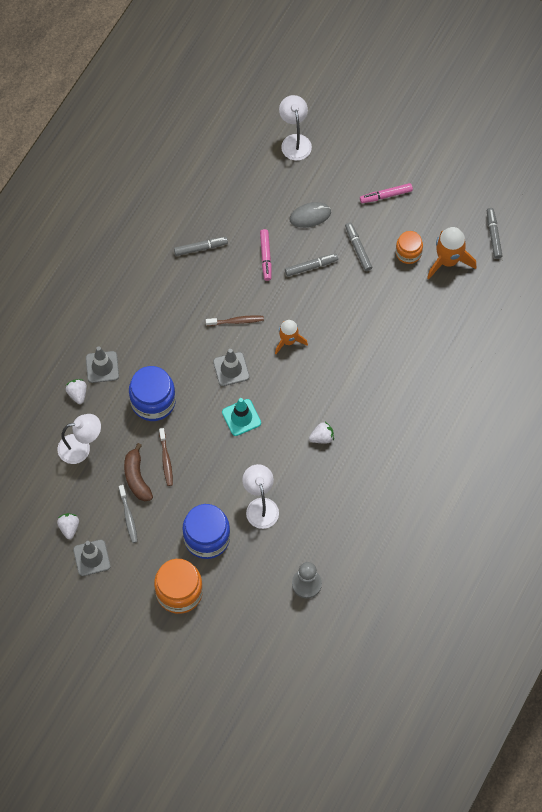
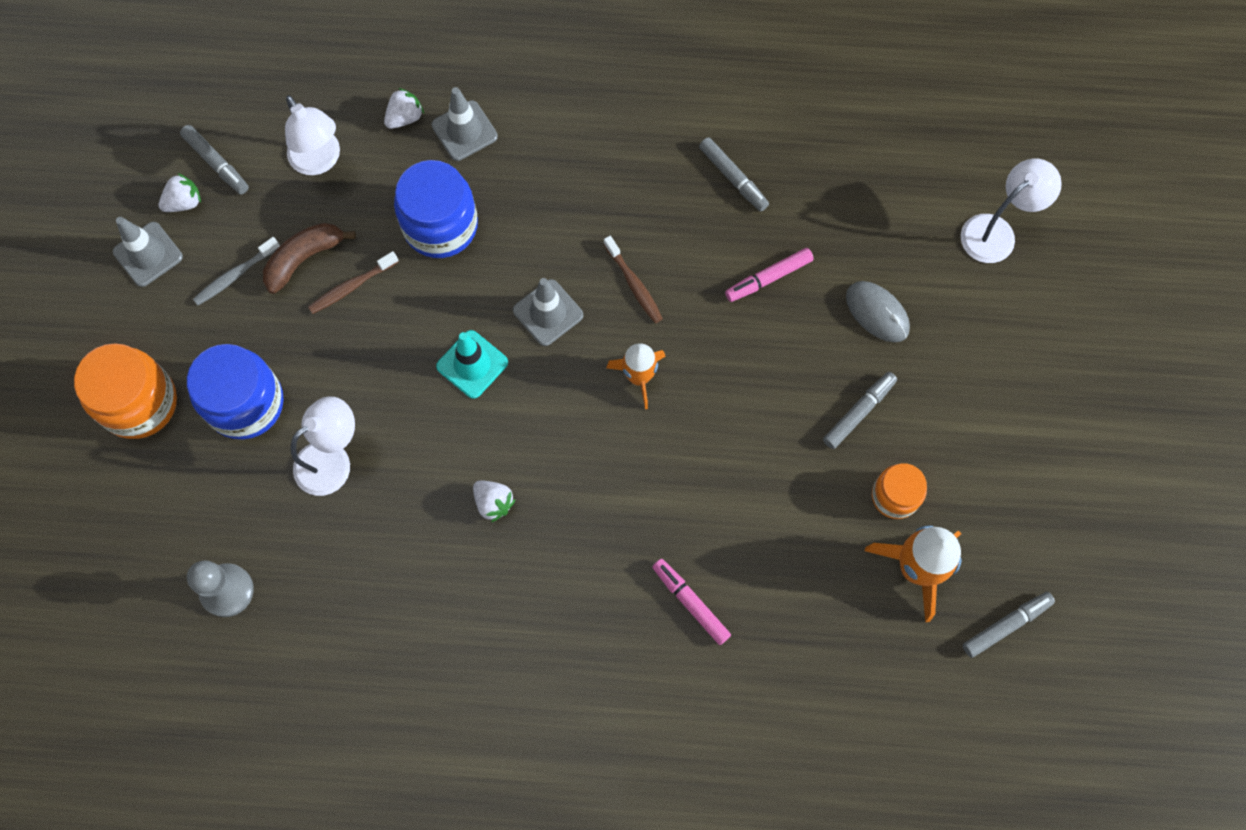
camera: 65 degrees right, 5 degrees up
(311, 266) = (787, 353): grey marker -> grey marker (216, 163)
(386, 195) = (980, 414): pink marker -> pink marker (690, 603)

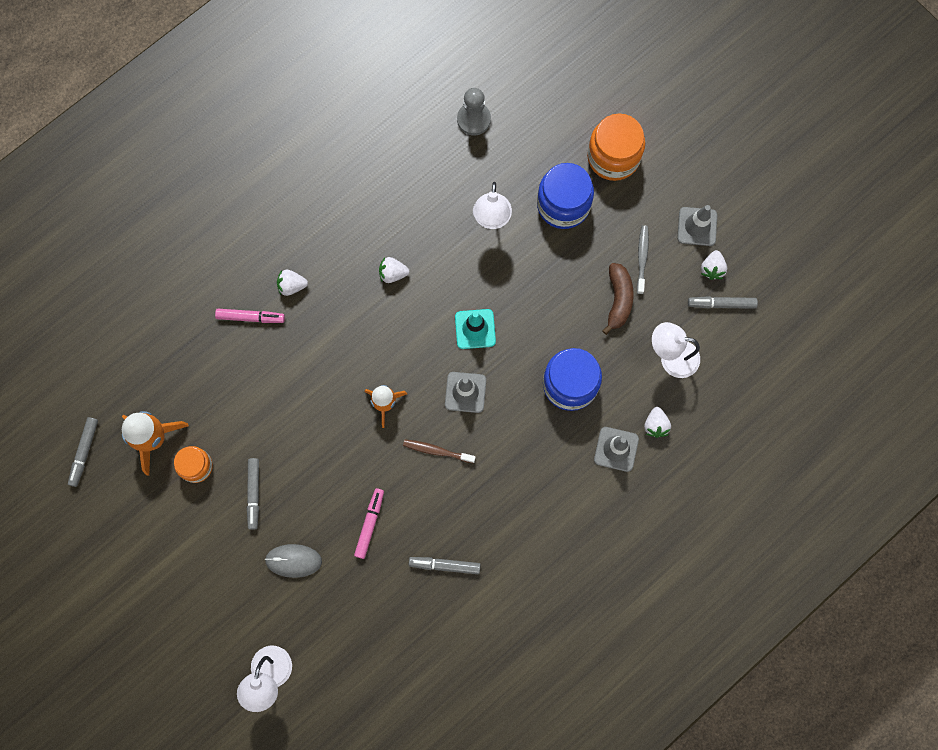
camera: 135 degrees right, 5 degrees up
(351, 287) = (578, 309): brown toothbrush -> none
(612, 595) = (292, 286): none -> white strawberry

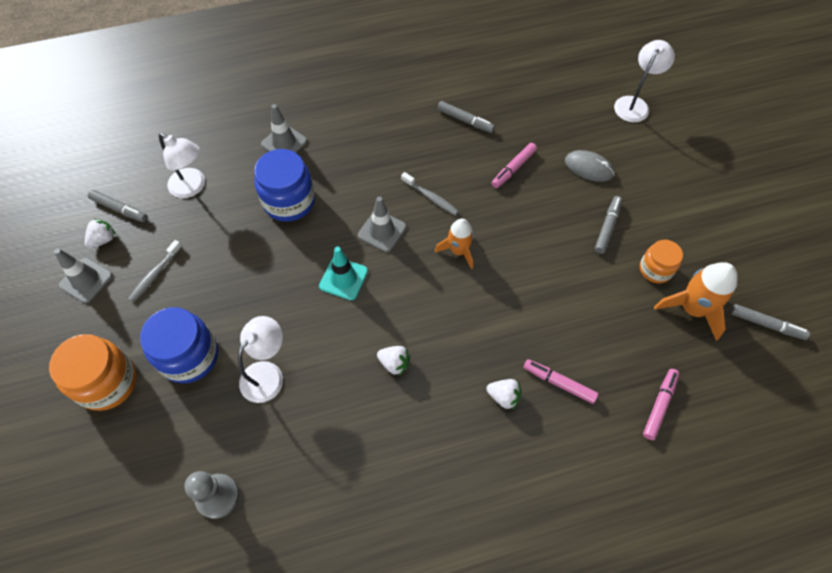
camera: 155 degrees left, 15 degrees down
(84, 452) = (766, 324): grey marker -> grey marker turned 75 degrees clockwise
(162, 334) = (659, 405): none -> pink marker
(437, 451) = (431, 197): brown toothbrush -> grey toothbrush
(618, 300) = (201, 249): brown banana -> none
(655, 425) = (242, 146): white strawberry -> none

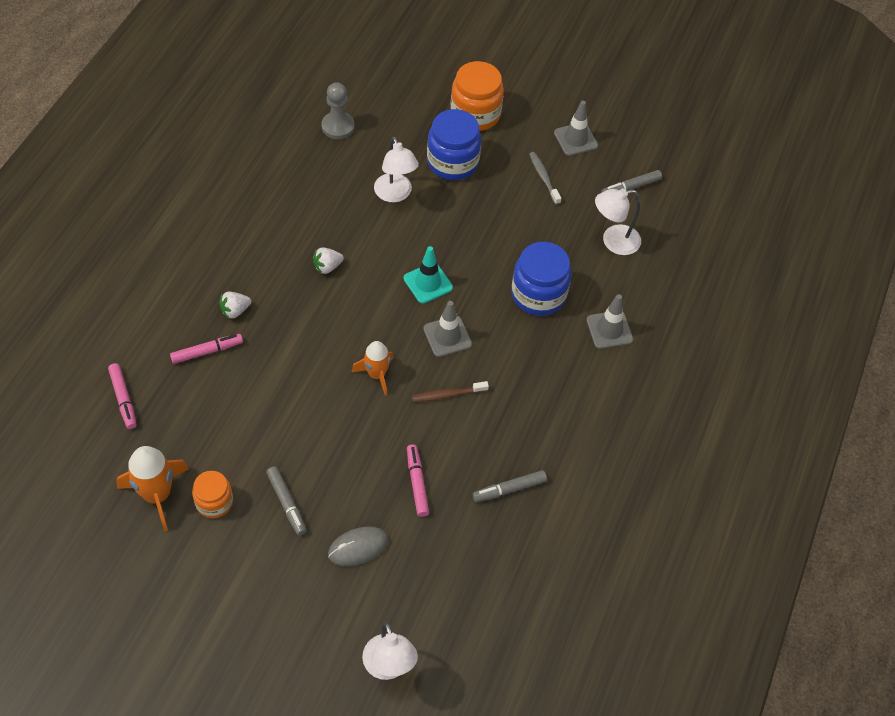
camera: 125 degrees right, 5 degrees down
(103, 239) = (607, 165): white strawberry -> none
(431, 197) = (447, 394): grey toothbrush -> brown toothbrush
(766, 324) = (87, 537): grey marker -> none

